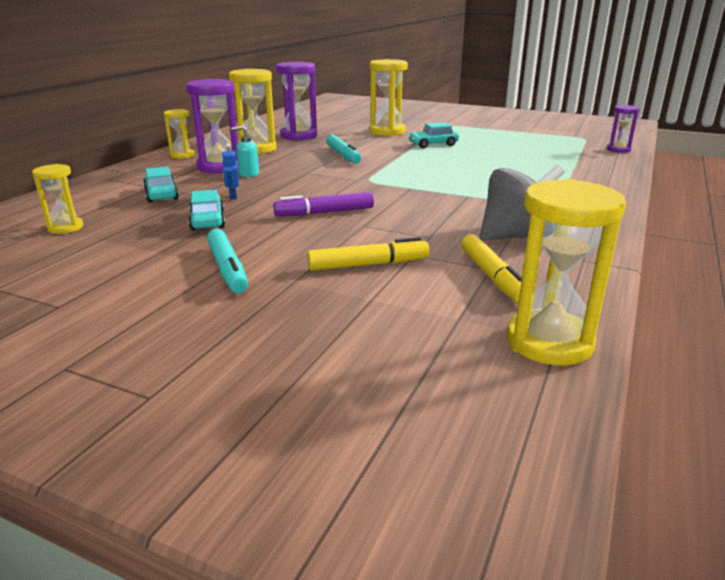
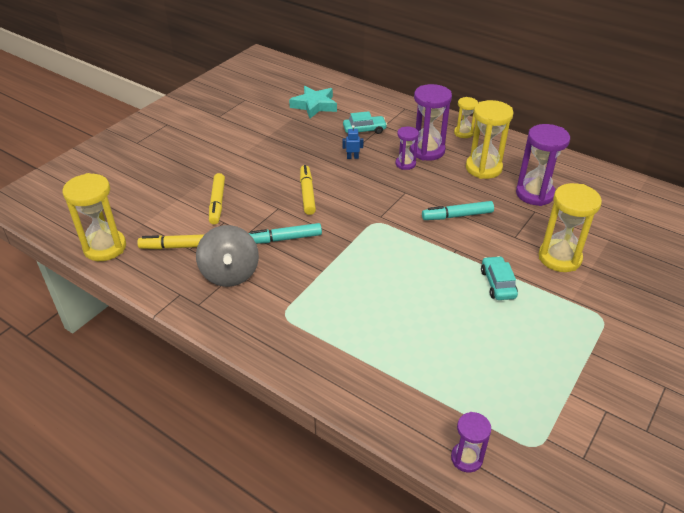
camera: 100 degrees right, 15 degrees up
(65, 227) = (314, 105): yellow hourglass -> turquoise star
(207, 220) = (309, 149): turquoise car -> none
(227, 268) = (235, 157): turquoise marker -> turquoise marker (285, 239)
(248, 174) = (405, 164): turquoise soap dispenser -> purple hourglass
(325, 213) = (307, 194): purple marker -> yellow marker

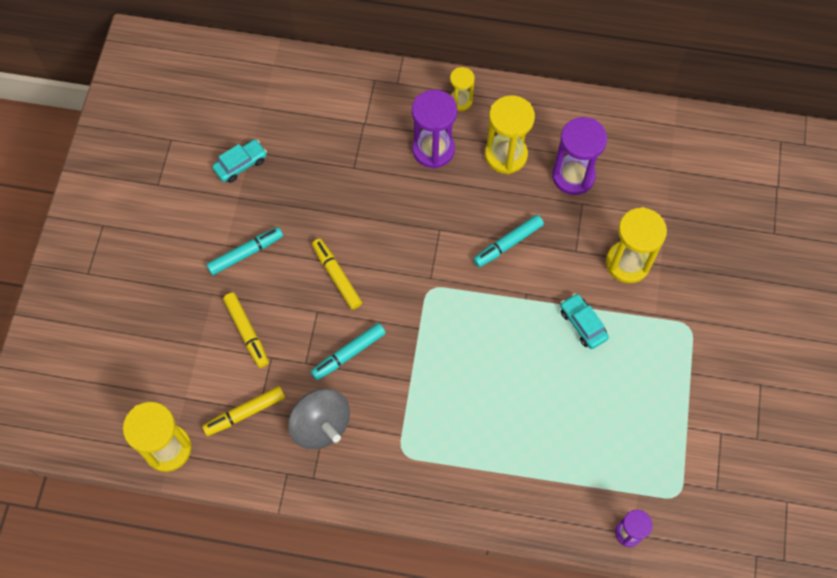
camera: 25 degrees left, 25 degrees up
(250, 163) = (245, 253): none -> turquoise marker
(314, 105) = (264, 118): turquoise star -> none
(352, 157) = (356, 195): blue robot -> none
(364, 130) = (346, 141): turquoise car -> turquoise car (241, 164)
(405, 164) = (419, 182): purple hourglass -> none

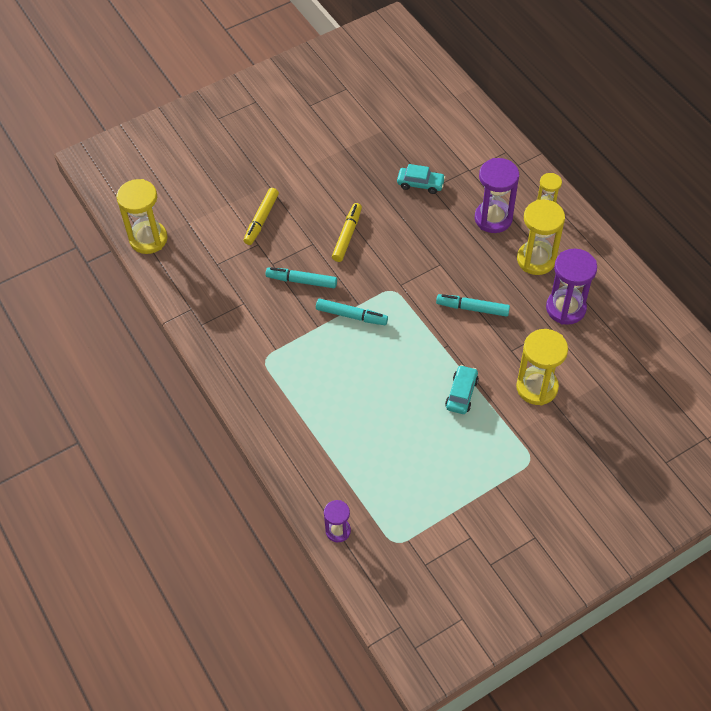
camera: 50 degrees right, 10 degrees down
(241, 164) = (368, 132): turquoise car -> turquoise car (420, 184)
(245, 253) = (312, 180): turquoise marker -> turquoise marker (351, 315)
(245, 413) = (209, 259): yellow marker -> none
(321, 425) = (239, 302): grey spinning top -> none

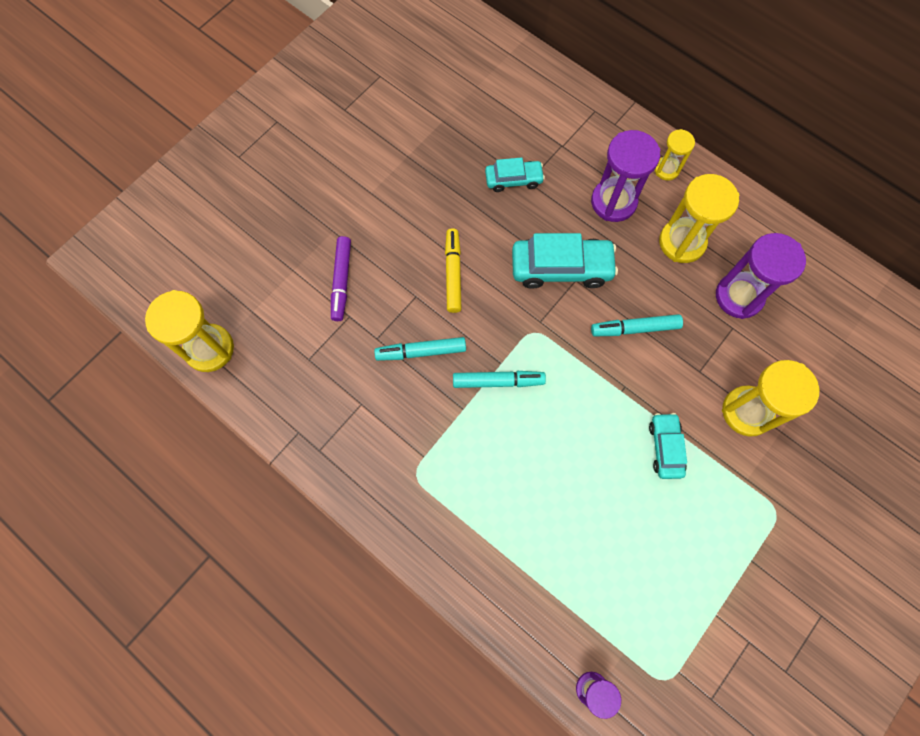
camera: 20 degrees left, 15 degrees up
(261, 219) = (342, 281): yellow marker -> purple marker
(432, 253) = (561, 268): none -> turquoise car

